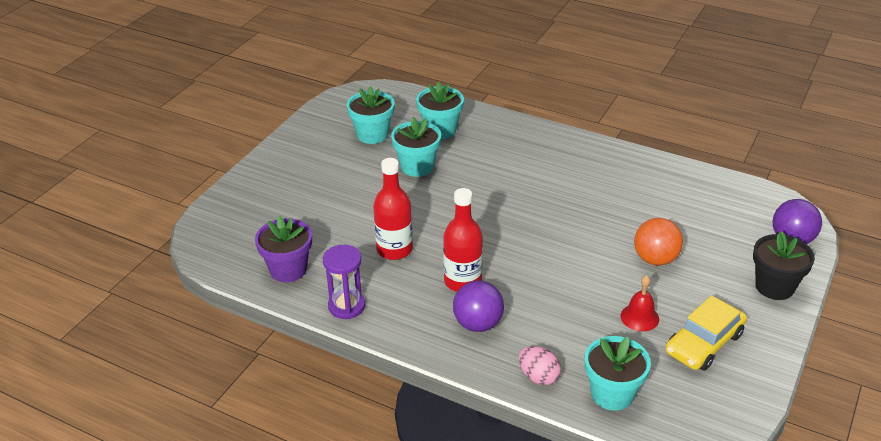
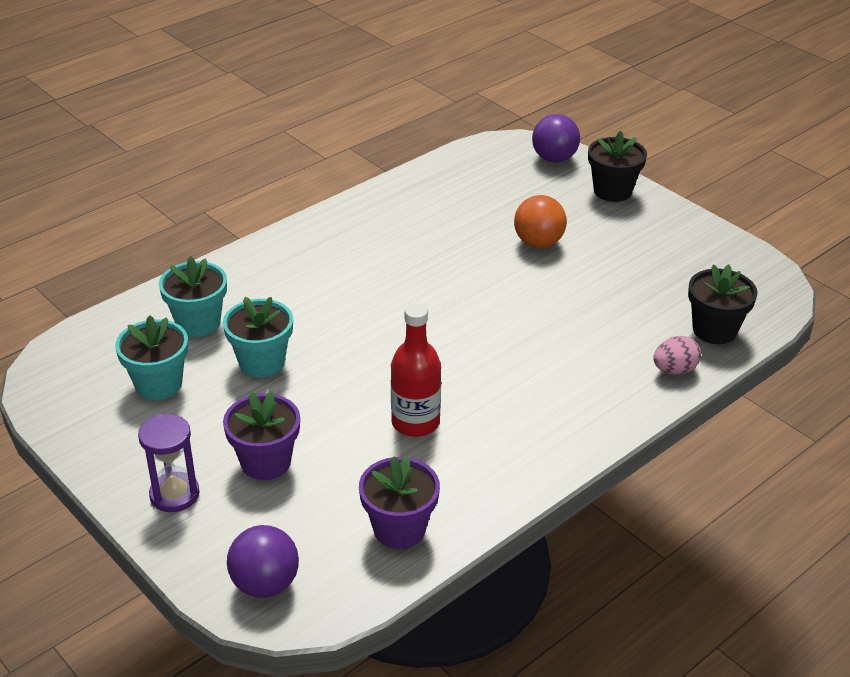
camera: 70 degrees left, 0 degrees up
(323, 197) = (266, 462): none -> purple flower pot
(346, 306) = (498, 488): purple hourglass -> purple hourglass (174, 494)
(462, 281) = (503, 382): red bottle -> none
(478, 324) = (578, 390): purple ball -> purple ball (265, 584)
(612, 394) = (714, 330): turquoise flower pot -> black flower pot
(639, 317) = (618, 280): red bell -> none
(704, 343) = (669, 255): yellow car -> none

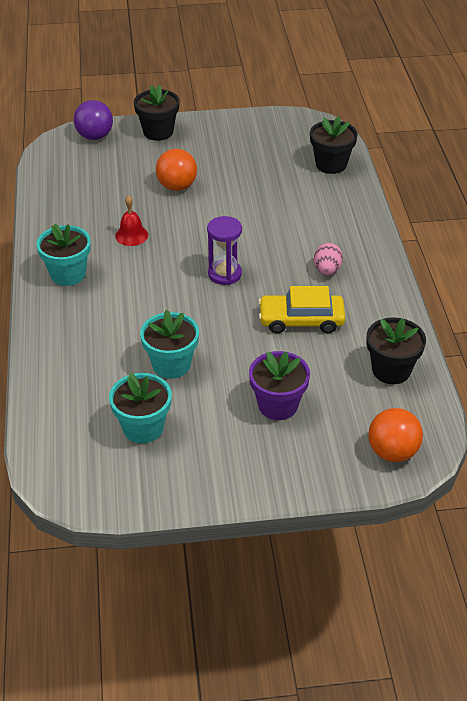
camera: 55 degrees left, 5 degrees up
(174, 494) = (271, 464): purple hourglass -> purple hourglass (224, 274)
(198, 322) = (92, 379): turquoise flower pot -> turquoise flower pot (68, 274)
(265, 584) = (392, 452): purple ball -> orange ball
(399, 529) = (391, 370): purple flower pot -> black flower pot
(415, 422) = (301, 320): red bottle -> yellow car
(428, 250) = (131, 235): none -> red bell
(674, 370) = (351, 196): pink egg -> pink egg (327, 270)

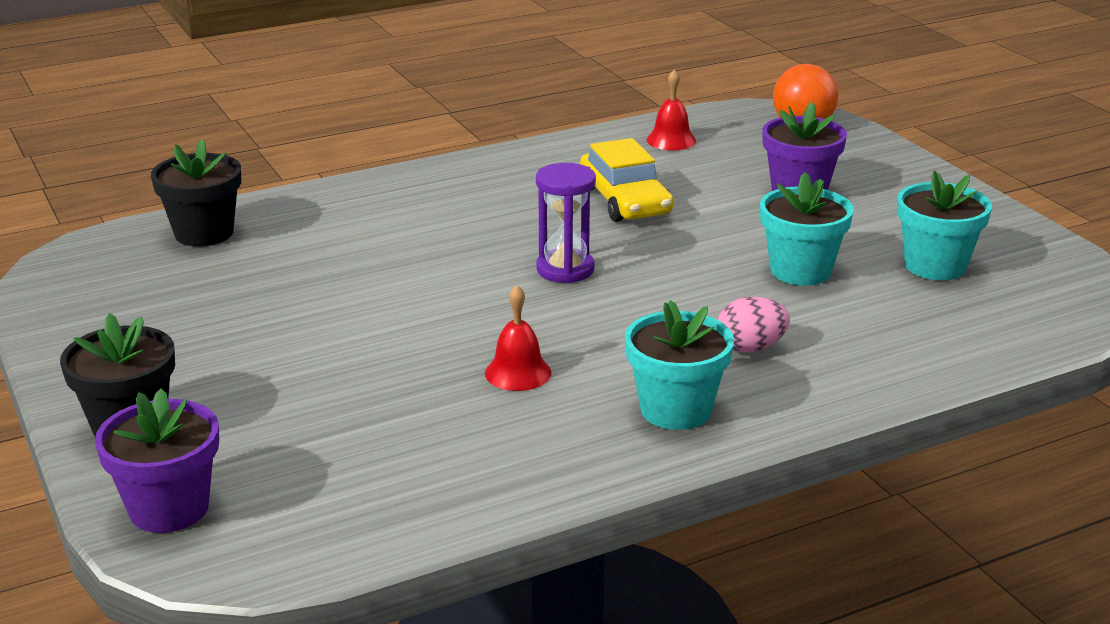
camera: 110 degrees left, 15 degrees down
(95, 136) = (169, 508): purple ball -> purple flower pot
(177, 186) = (335, 360): orange ball -> none
(327, 270) = (500, 199): pink egg -> pink egg (750, 348)
(391, 370) = (671, 140): black flower pot -> red bell

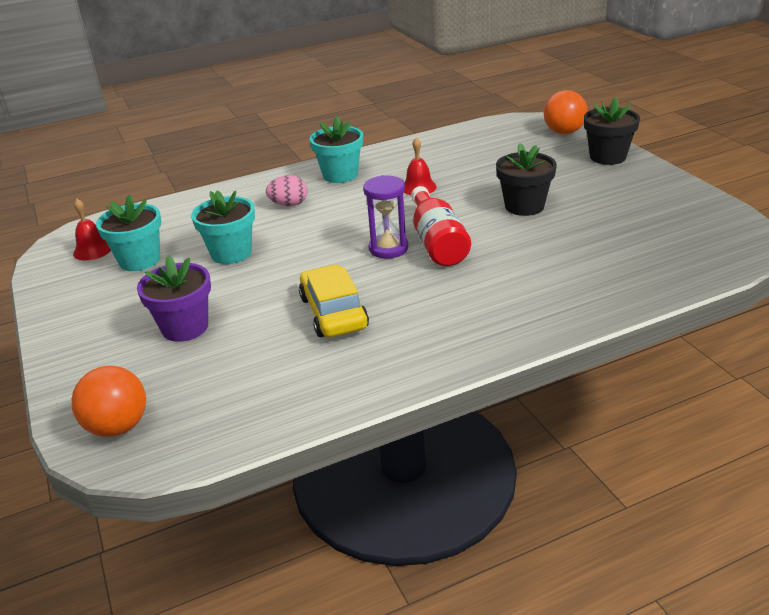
camera: 175 degrees left, 5 degrees up
(169, 508) = (564, 132): purple flower pot -> orange ball
(204, 233) = (664, 268): black flower pot -> black flower pot (524, 206)
(493, 275) = (437, 242): none -> red bottle
(671, 140) = (267, 398): red bell -> red bell (93, 250)

